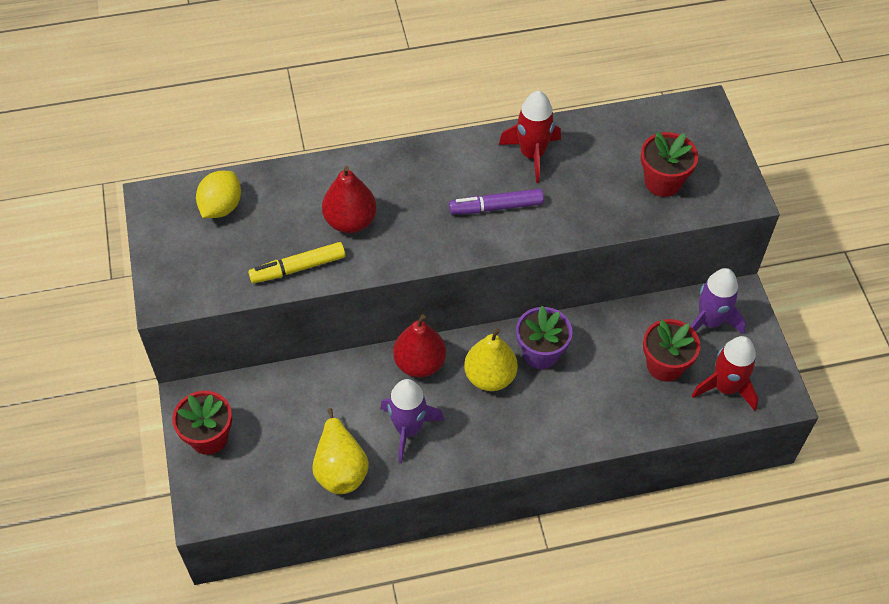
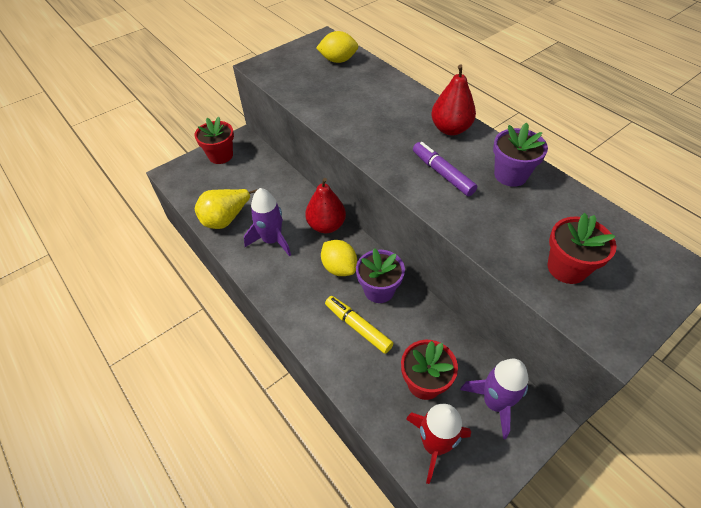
camera: 65 degrees right, 5 degrees down
(298, 268) = (315, 104): yellow marker -> yellow marker (358, 327)
(350, 221) = (369, 111): red pear -> red pear (450, 129)
(490, 377) = (339, 267): yellow pear -> yellow lemon
(532, 154) = (510, 175): red rocket -> purple flower pot

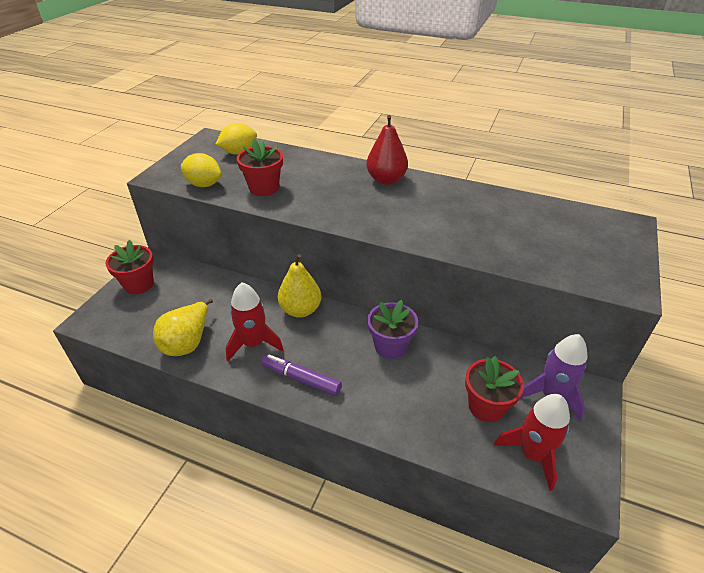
camera: 30 degrees left, 10 degrees down
(272, 240) = (253, 343): purple rocket -> red rocket
(326, 225) = (300, 310): red pear -> yellow pear
(339, 267) = (339, 342): yellow lemon -> yellow lemon (204, 184)
(358, 327) = (395, 386): yellow marker -> none
(442, 173) = (407, 215): purple marker -> purple marker (301, 379)
(510, 175) = (462, 199): purple flower pot -> none
(567, 268) = (557, 251): red flower pot -> red flower pot (264, 188)

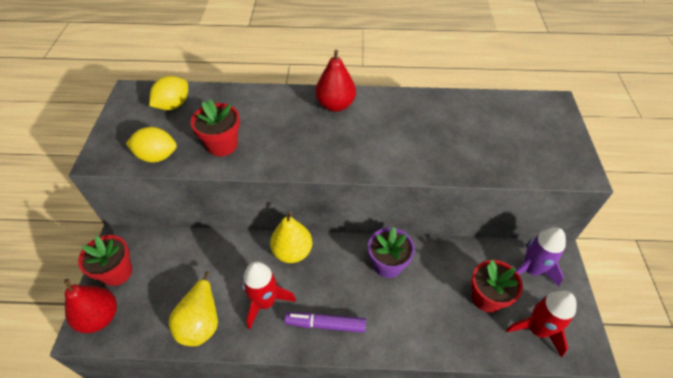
camera: 20 degrees left, 10 degrees up
(106, 314) = (100, 317): none -> red pear

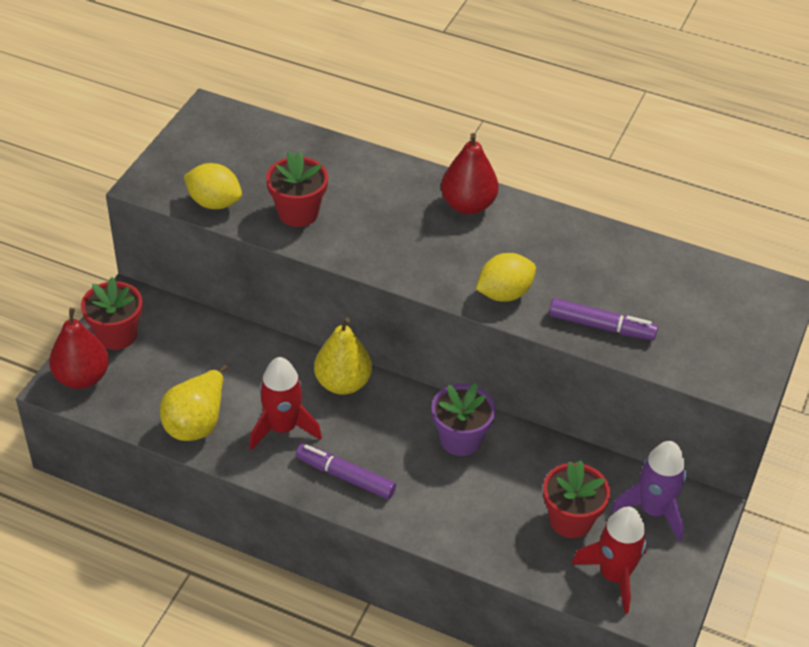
camera: 20 degrees right, 5 degrees down
(173, 105) = (257, 143): yellow lemon -> yellow lemon (504, 293)
(467, 160) = (601, 326): none -> purple marker

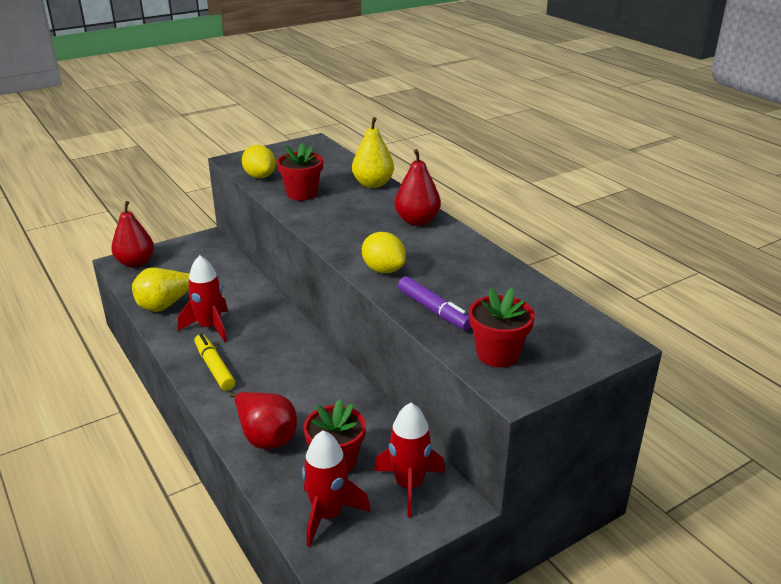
camera: 35 degrees right, 15 degrees down
(117, 335) = (179, 251): red flower pot -> red flower pot (497, 354)
(343, 383) = (275, 319): yellow pear -> yellow pear (373, 184)
(345, 476) = (214, 367): purple marker -> yellow marker
(460, 439) = (314, 378): purple flower pot -> none
(482, 529) = (266, 437): none -> red pear
(504, 293) = (383, 270): yellow lemon -> yellow lemon turned 45 degrees clockwise
(653, 510) = (409, 485): purple rocket -> red rocket

